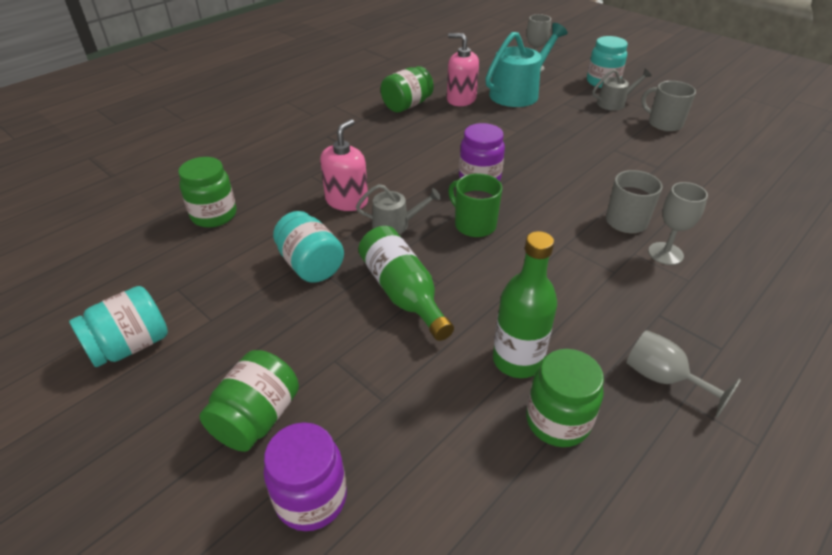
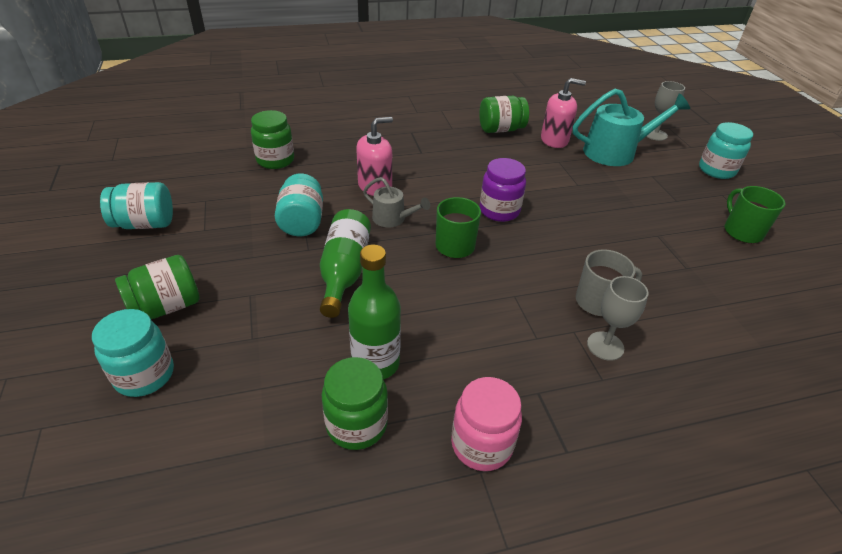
camera: 30 degrees right, 0 degrees up
(311, 498) = (144, 375): purple jar -> turquoise jar
(461, 99) = (554, 140): pink soap dispenser -> pink soap dispenser turned 120 degrees clockwise
(614, 103) = (707, 193): grey watering can -> none
(663, 378) = (481, 444): grey goblet -> pink jar
(664, 124) = (742, 231): grey mug -> green mug

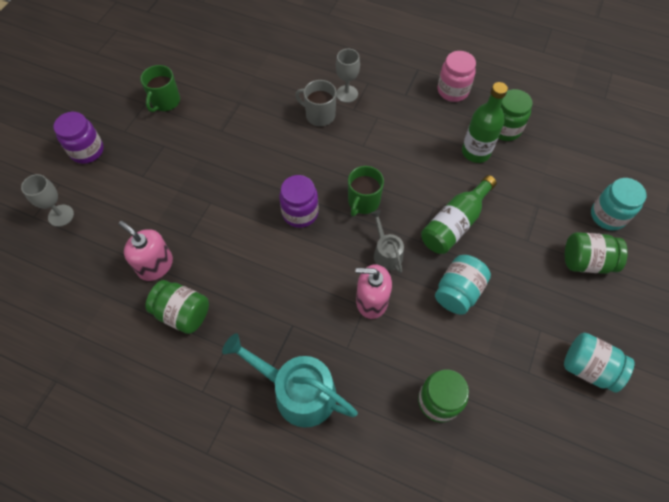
camera: 140 degrees left, 20 degrees up
(615, 152) = (128, 217): turquoise watering can -> turquoise watering can (297, 391)
(716, 170) = (87, 151): turquoise jar -> purple jar

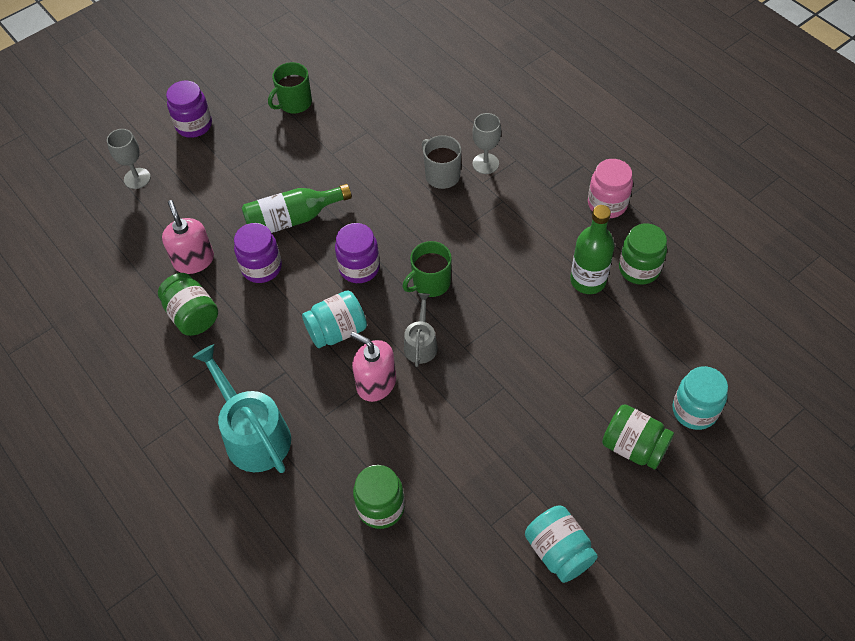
camera: 30 degrees right, 5 degrees down
(219, 246) = (261, 267): none -> purple jar
(454, 224) = (513, 345): green bottle -> green bottle (292, 219)
(458, 292) = (470, 414): turquoise jar -> turquoise jar (337, 331)

